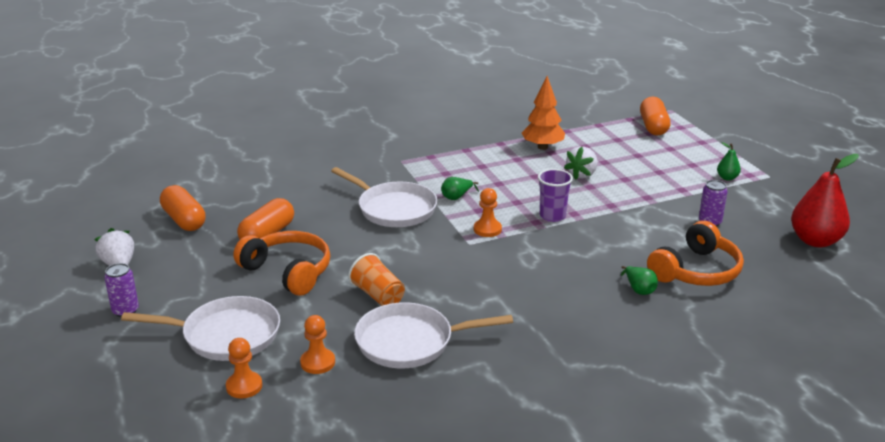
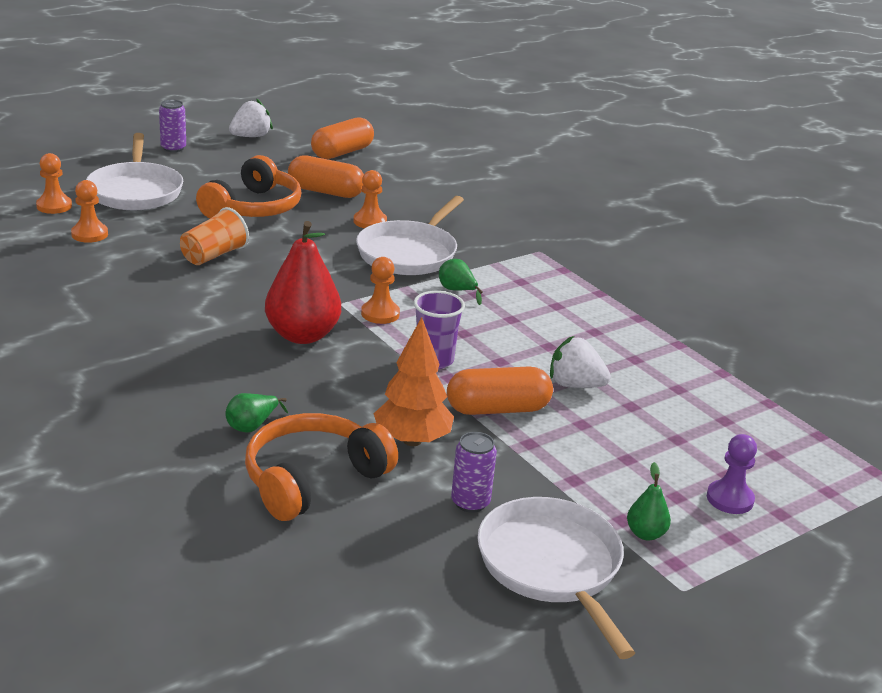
camera: 75 degrees right, 0 degrees up
(333, 220) = (370, 221): none -> orange pawn
(409, 342) = (125, 277): white pan -> white pan (551, 566)
(542, 147) = (647, 351): orange tree -> orange tree (412, 440)
(653, 127) = (805, 460): orange capsule -> orange capsule (497, 409)
(692, 151) = (730, 499): none -> purple pawn
(696, 271) = (313, 479): orange headphones -> orange headphones turned 105 degrees clockwise
(815, 241) = (447, 622): red pear -> red pear (302, 335)

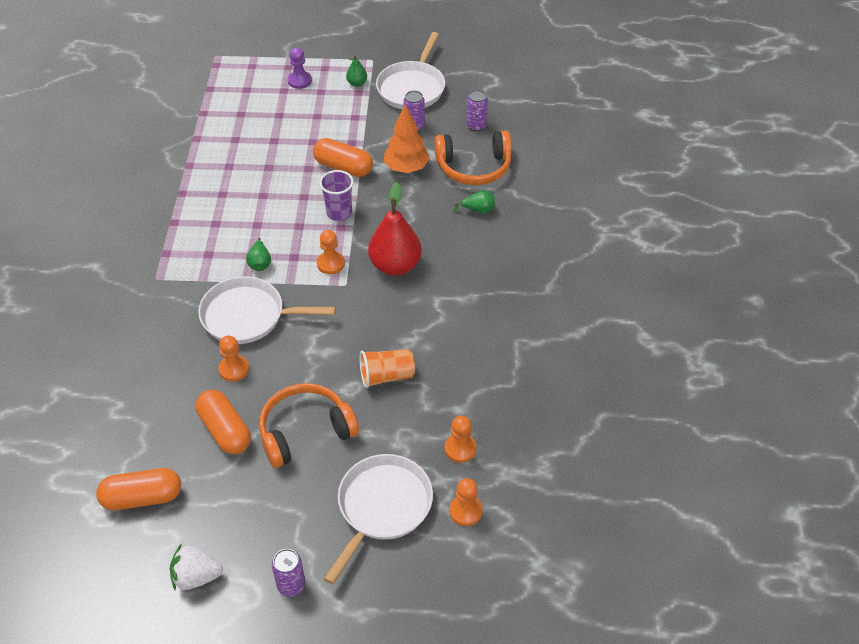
camera: 140 degrees left, 20 degrees up
(373, 546) = (476, 125): none -> purple can
(409, 253) = (247, 316): white pan -> white pan turned 150 degrees counterclockwise
(575, 385) = (284, 164): white strawberry -> none

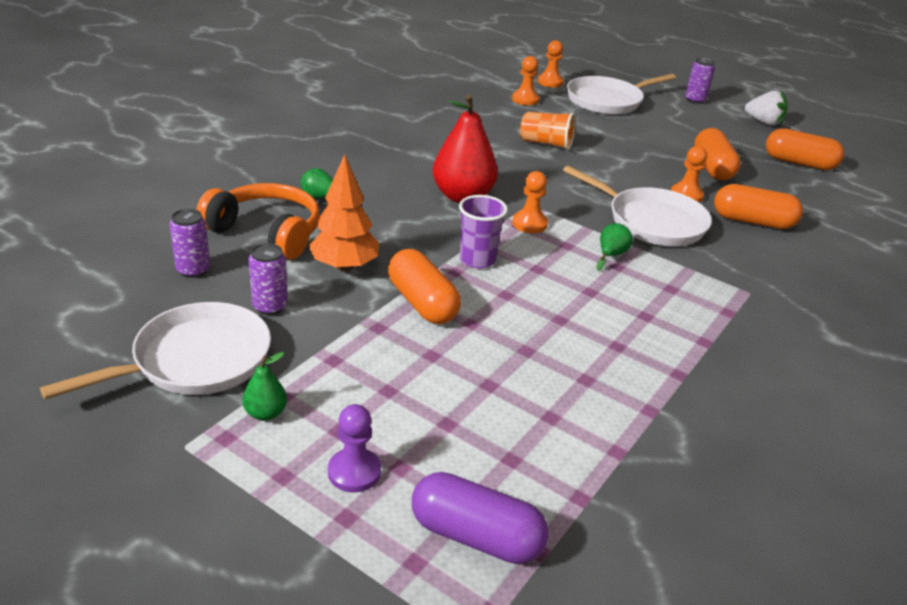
camera: 150 degrees left, 15 degrees down
(170, 363) = (752, 221): none -> orange capsule
(236, 82) = (476, 536): none -> purple capsule
(305, 431) = (641, 144): orange headphones -> none

